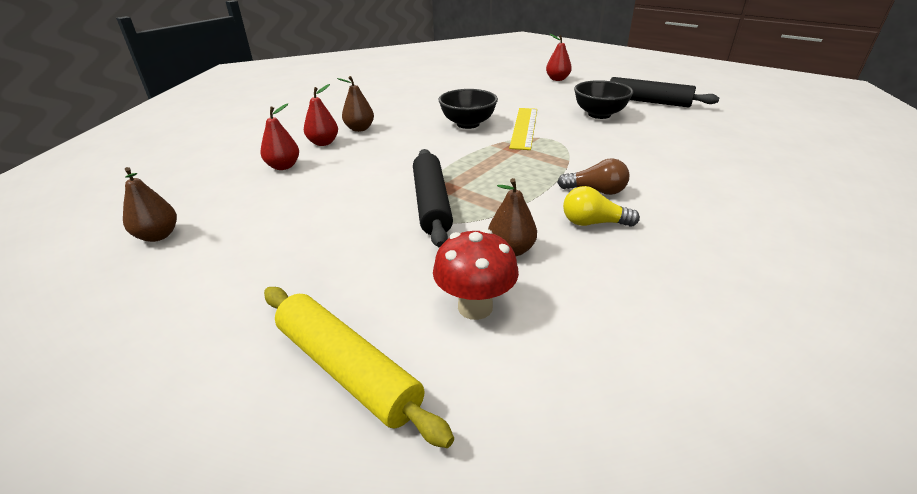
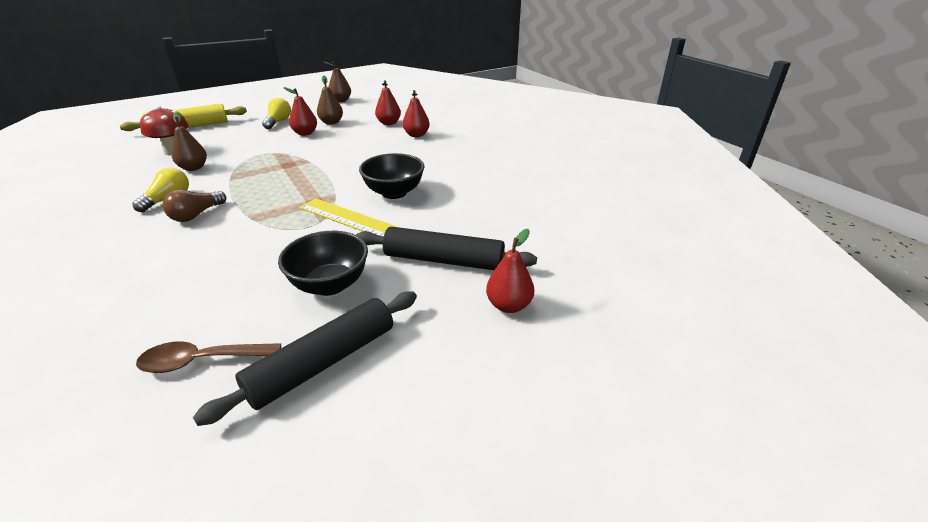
camera: 110 degrees right, 0 degrees up
(292, 257) = (278, 122): none -> yellow light bulb
(340, 212) = (305, 133): none -> red pear
(359, 129) = (433, 148): brown pear -> brown pear (331, 122)
(431, 204) = (276, 156): black rolling pin -> black rolling pin (444, 260)
(694, 124) = (201, 361): none -> brown spoon

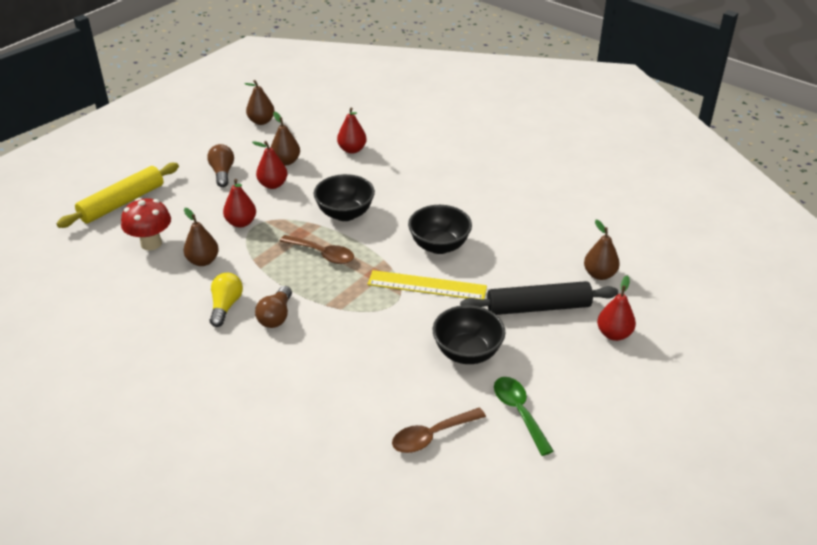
camera: 20 degrees left, 5 degrees up
(278, 122) = (222, 173): yellow light bulb -> brown light bulb
(289, 180) = (322, 254): none -> brown spoon
(324, 362) = (519, 412): black rolling pin -> green spoon
(338, 158) = (345, 214): none -> black bowl
(416, 135) = (397, 162): red pear -> red pear (241, 223)
(535, 245) = (599, 274): none -> brown pear

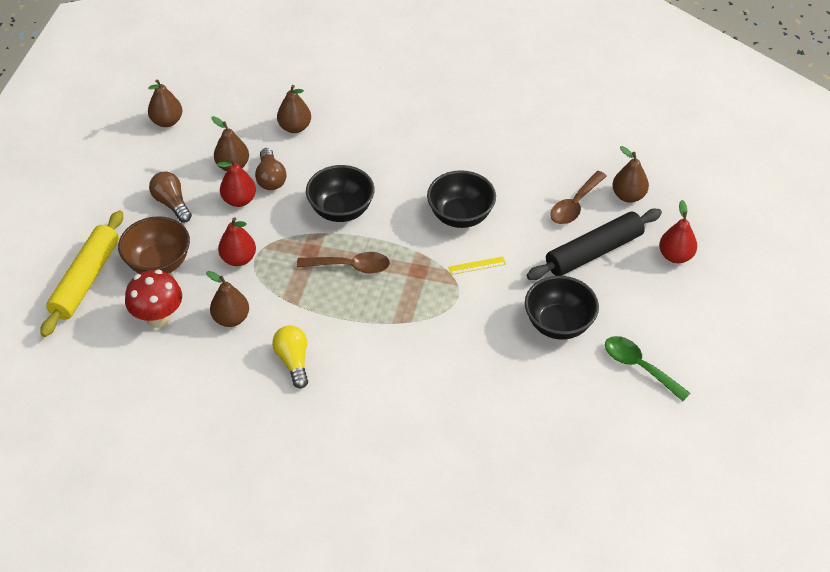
camera: 25 degrees left, 10 degrees up
(181, 208) = (159, 263): none -> brown bowl
(276, 316) = (352, 353): brown light bulb -> brown light bulb (270, 178)
(352, 150) = (295, 127): red pear -> brown pear
(427, 285) = (477, 265): yellow ruler -> yellow ruler, size x0.46
(431, 436) = (578, 420): brown spoon -> brown spoon (575, 205)

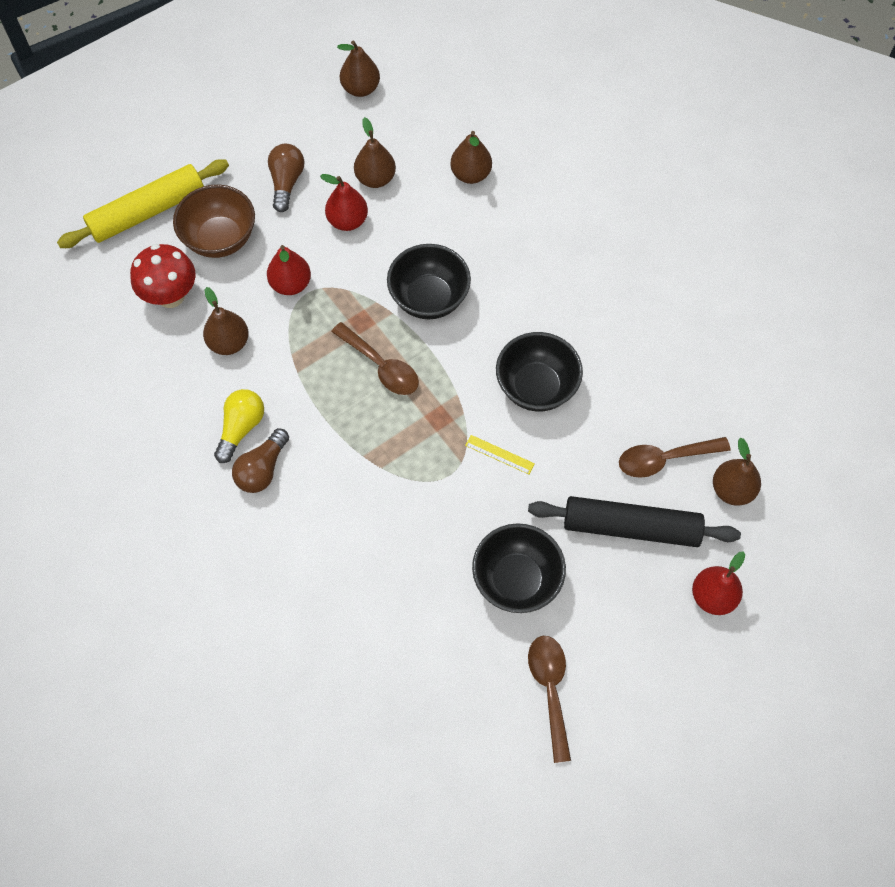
camera: 40 degrees right, 15 degrees up
(270, 178) = (397, 216): brown light bulb -> brown light bulb (262, 469)
(639, 367) = (550, 689): green spoon -> brown spoon

